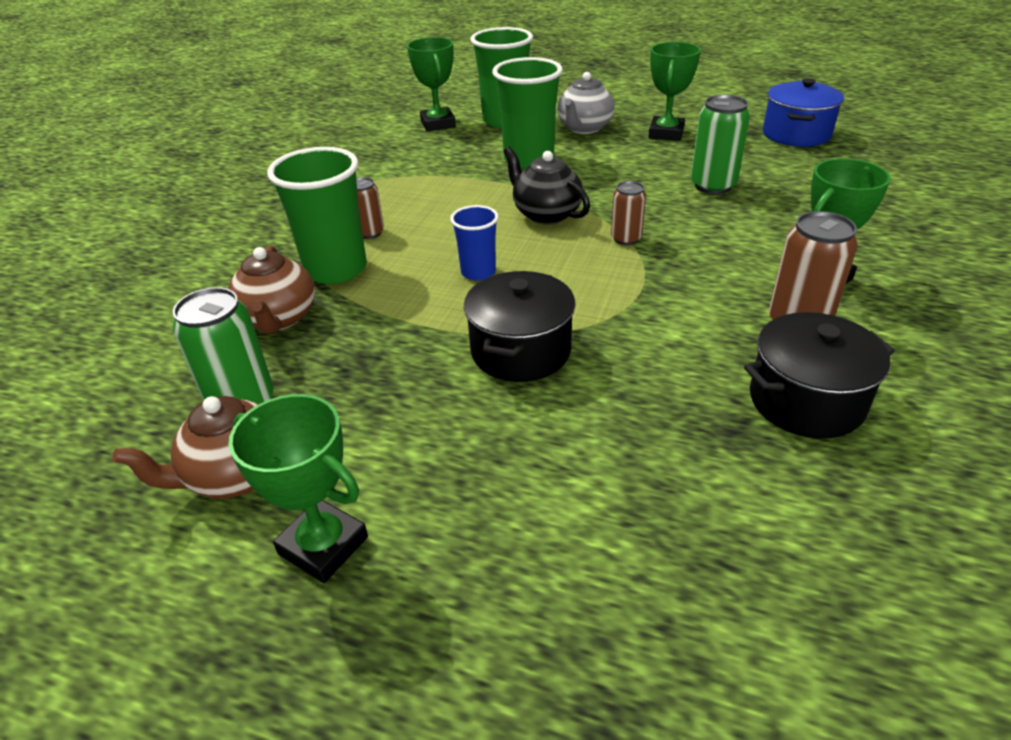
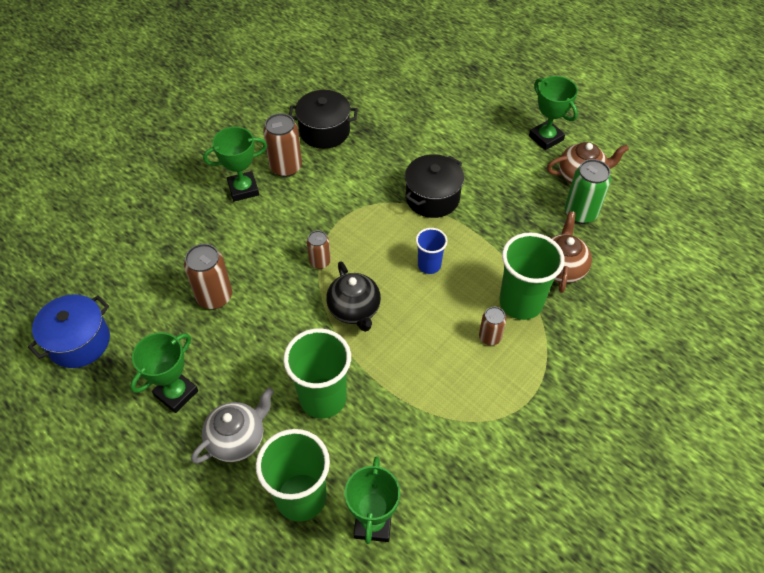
camera: 160 degrees left, 15 degrees up
(713, 185) = (214, 297): green can -> brown can

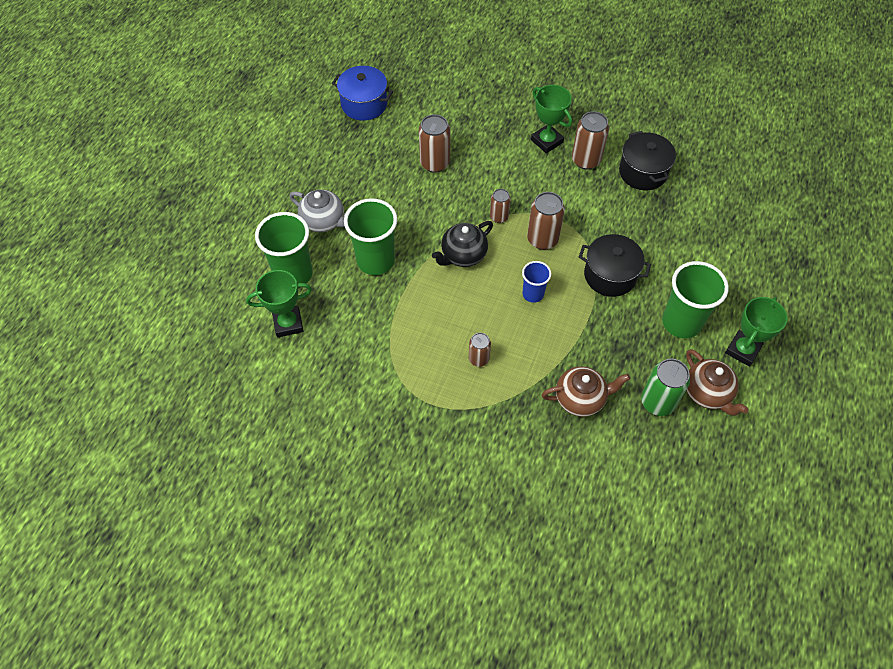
camera: 70 degrees right, 5 degrees up
(176, 393) = (346, 173): green trophy -> none
(366, 235) = (542, 239): none -> brown can
(520, 303) = (525, 374): green cup -> green cup (681, 322)

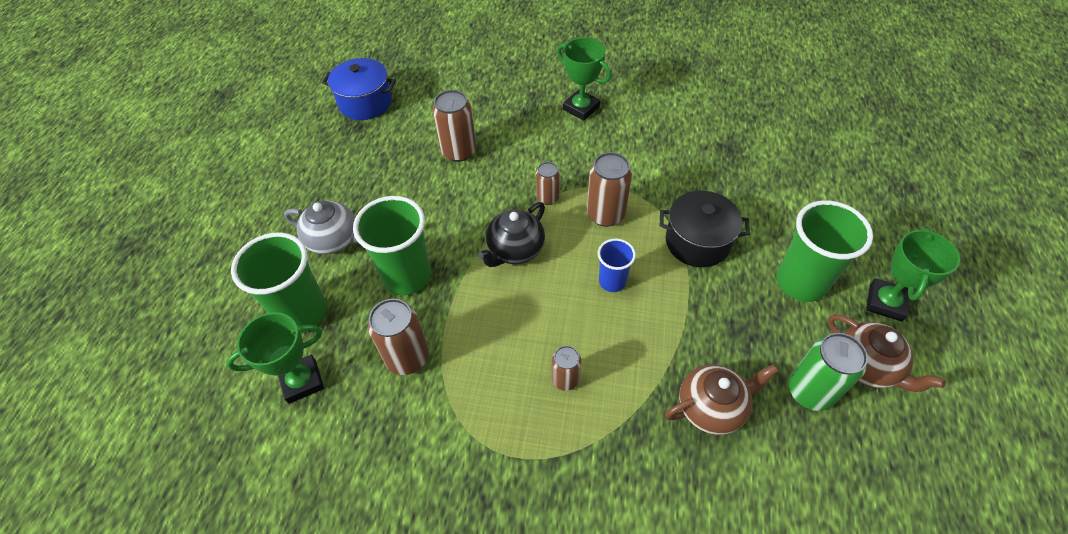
camera: 10 degrees left, 5 degrees down
(586, 160) = (630, 120): brown can -> brown can (407, 357)
(643, 172) = (696, 122): black pot -> none

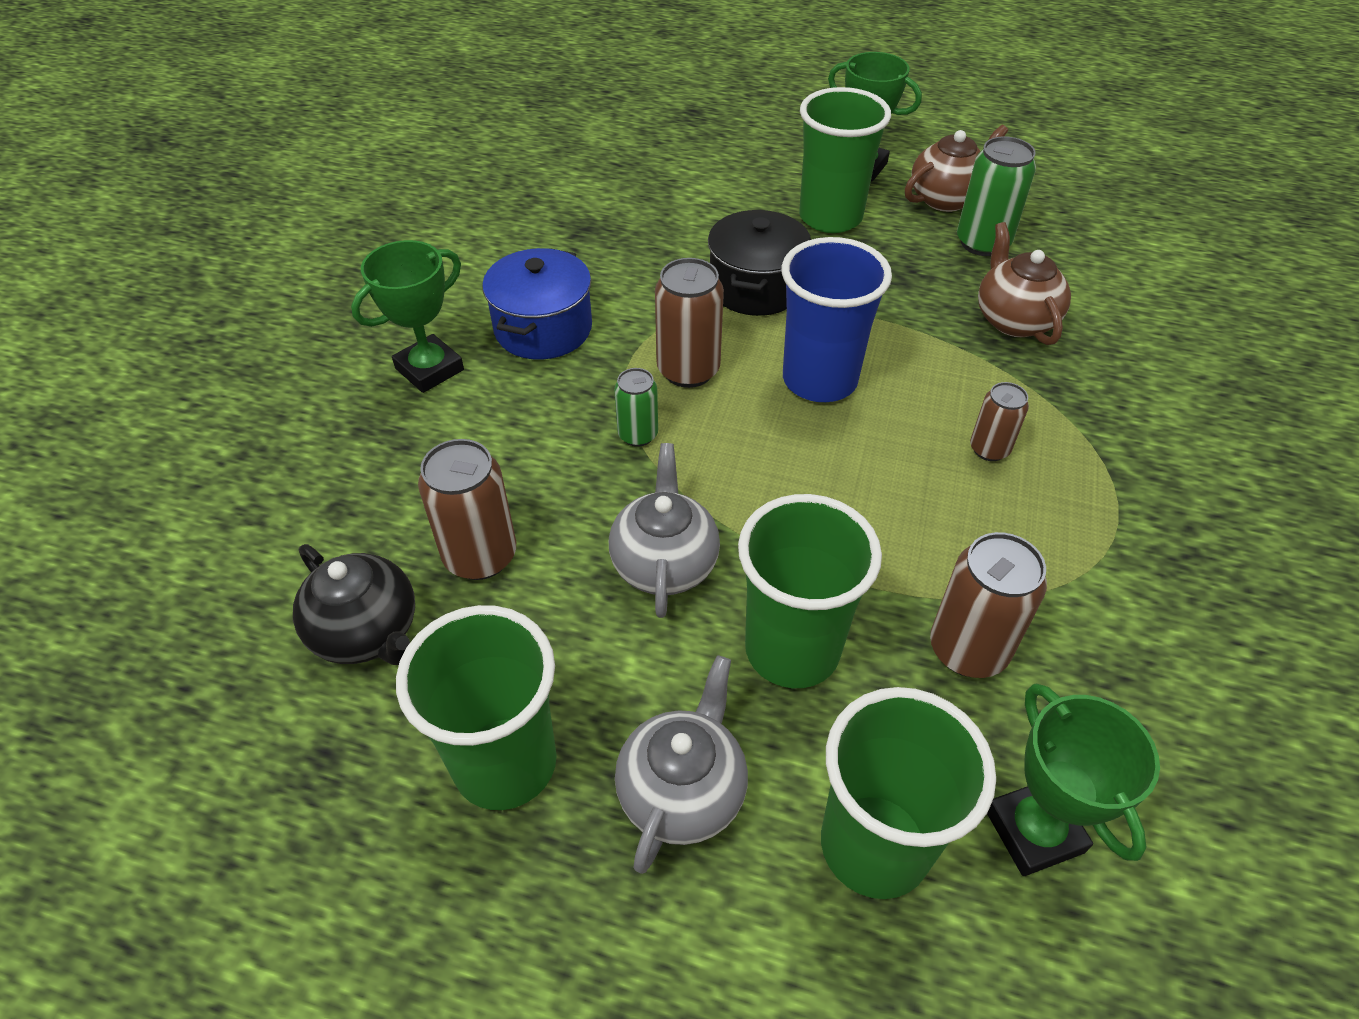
camera: 85 degrees left, 5 degrees down
(352, 180) = (505, 763): none -> green cup
(365, 103) = (238, 743): blue pot -> blue pot (543, 329)
(459, 219) = (664, 563): none -> grey teapot
(515, 250) = (747, 487): black teapot -> black teapot (367, 632)
(547, 198) = (638, 435): brown can -> green can
(612, 281) = (819, 380): blue cup -> blue cup, size x1.81

